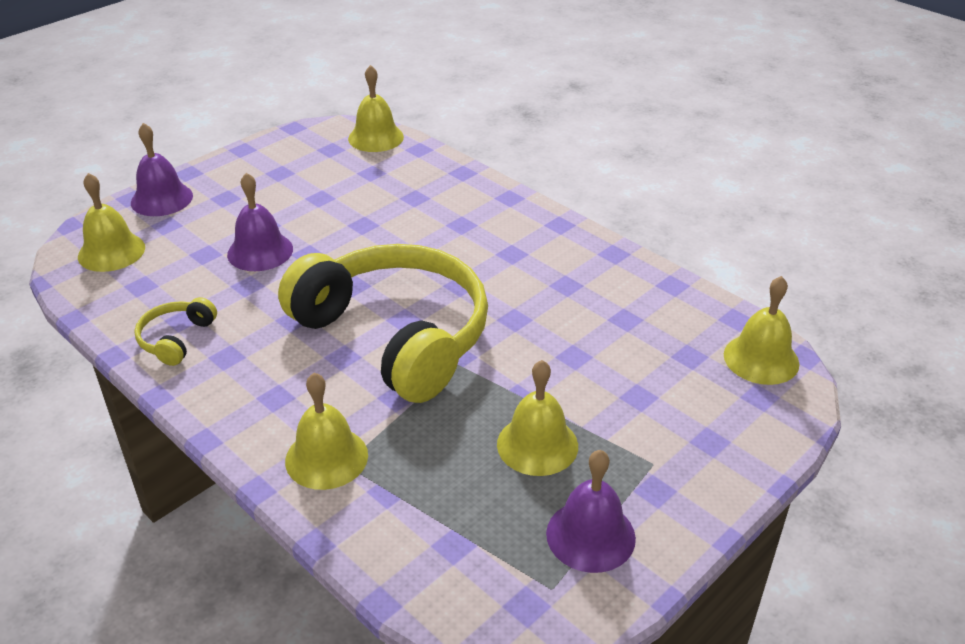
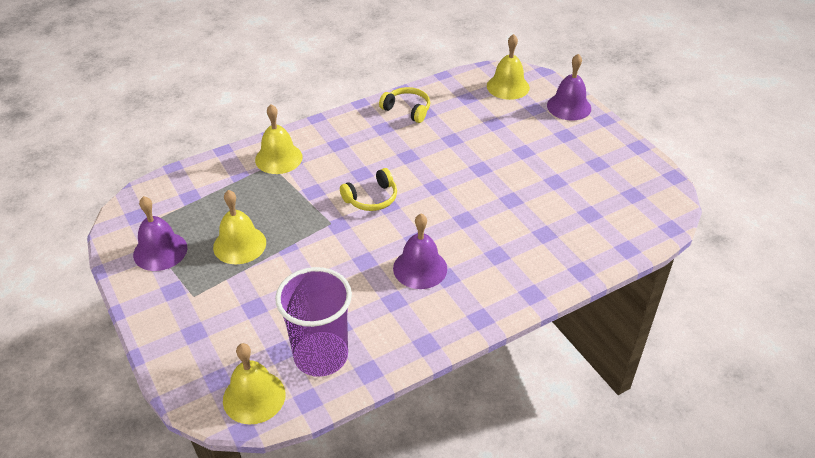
camera: 105 degrees right, 5 degrees up
(260, 251) = (489, 147): purple bell -> purple bell (420, 268)
(376, 137) = (651, 223): yellow bell -> none
(395, 336) = (371, 198): yellow headphones -> yellow headphones, size x0.40
(675, 322) = (321, 356): none -> purple cup

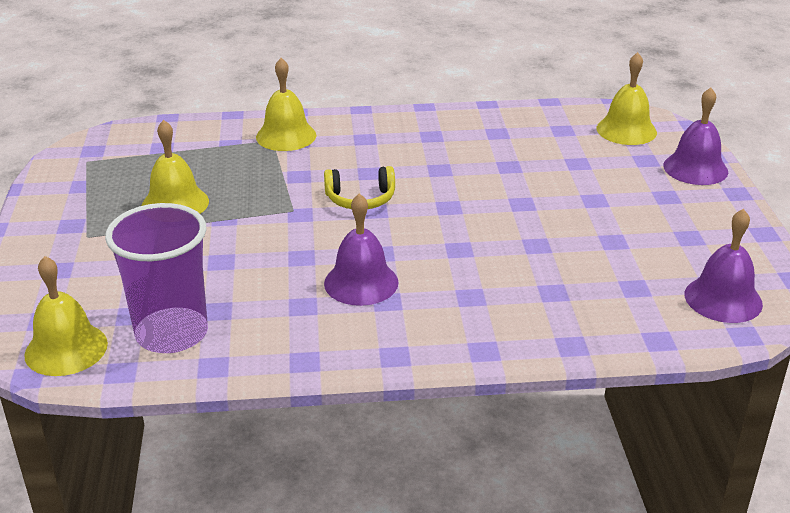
camera: 25 degrees right, 10 degrees down
(160, 251) = (89, 187): purple bell -> purple bell (723, 299)
(407, 110) = (476, 125): yellow headphones -> none

